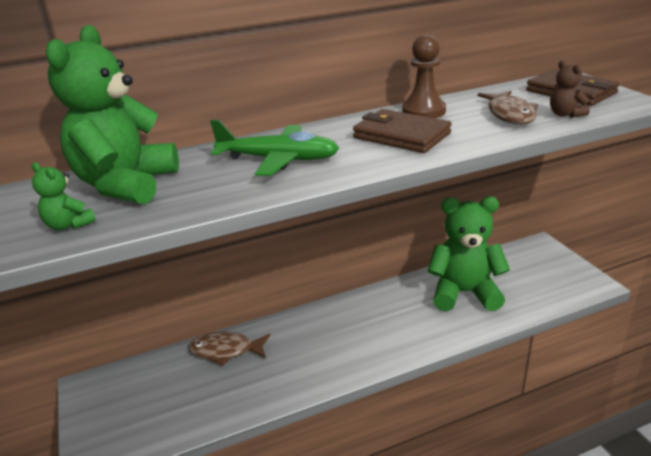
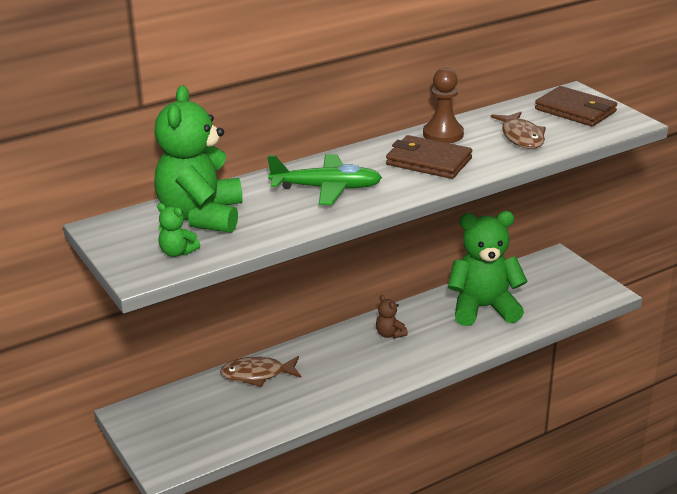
camera: 10 degrees left, 0 degrees up
(565, 114) = (569, 136): brown teddy bear -> brown teddy bear (390, 334)

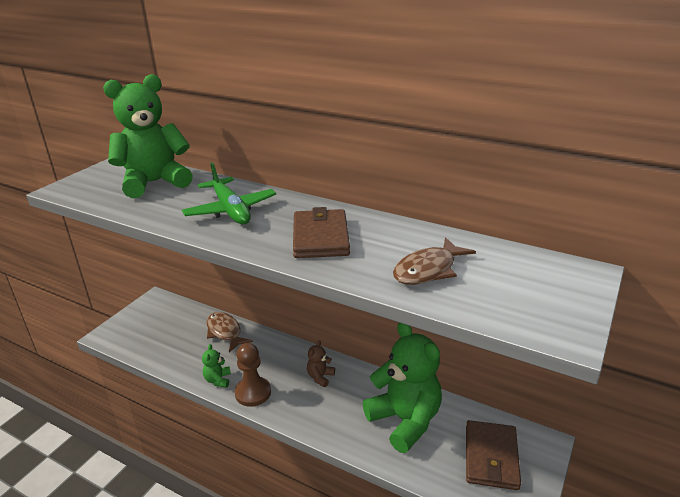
camera: 60 degrees right, 0 degrees up
(177, 252) = (96, 191): green teddy bear -> green teddy bear (218, 380)
(443, 134) = (385, 229): brown pawn -> brown pawn (253, 393)
(575, 110) = (539, 286): brown wallet -> brown wallet (491, 457)

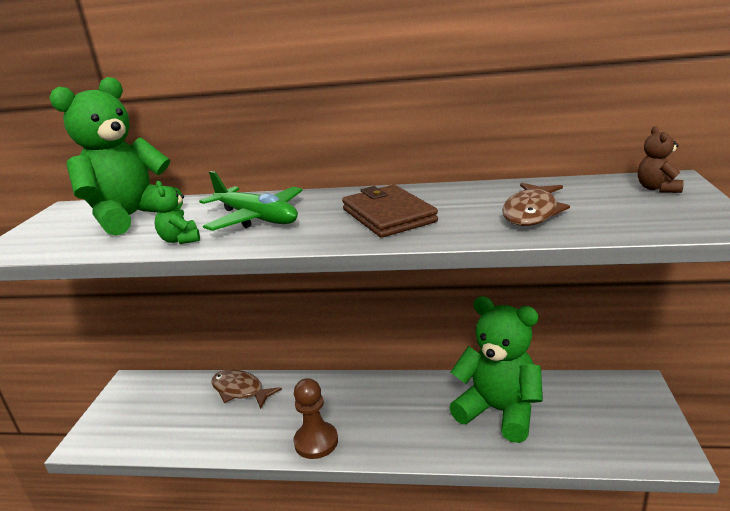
camera: 20 degrees left, 5 degrees down
(218, 380) = (265, 443): green teddy bear -> green teddy bear (180, 240)
(320, 377) = (381, 400): brown teddy bear -> brown teddy bear (657, 188)
(491, 457) = (604, 414): brown wallet -> none

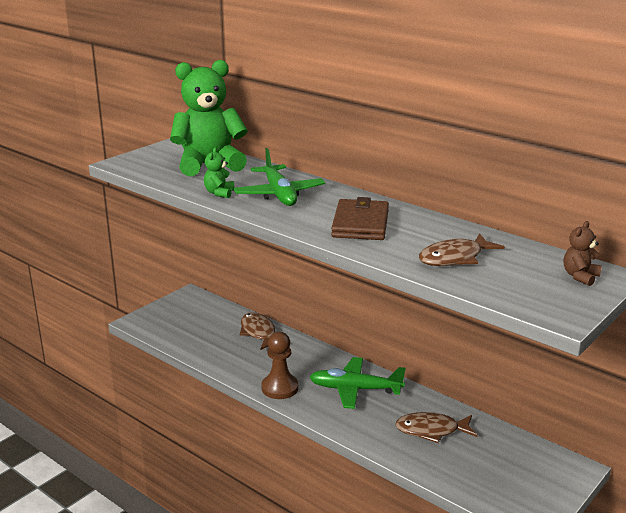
camera: 30 degrees right, 0 degrees up
(390, 405) = (355, 389): none -> green plane
(498, 411) = (431, 430): green teddy bear -> brown fish

